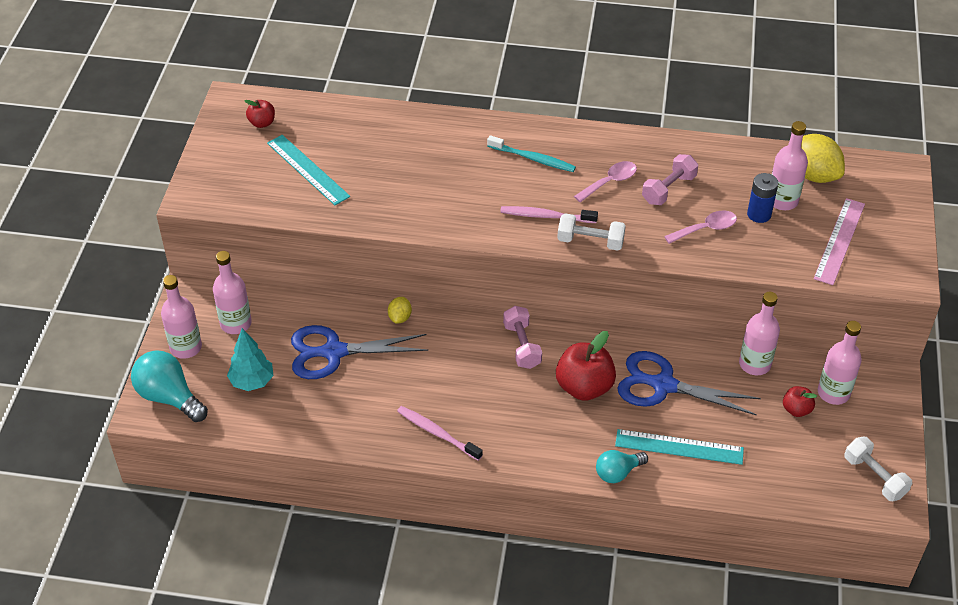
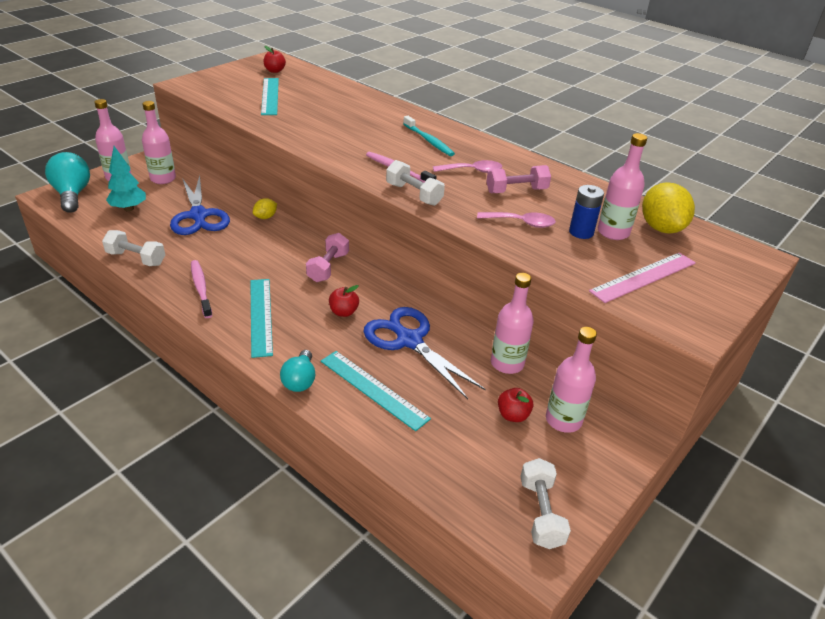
camera: 30 degrees right, 10 degrees down
(333, 352) = (198, 216): blue scissors -> blue scissors turned 135 degrees counterclockwise
(338, 435) = (136, 258): none -> white dumbbell
(521, 431) = (261, 316): none -> turquoise ruler
(584, 387) = (343, 312): red apple -> red apple, size x0.53
(617, 473) = (300, 381): turquoise light bulb -> turquoise light bulb turned 90 degrees counterclockwise

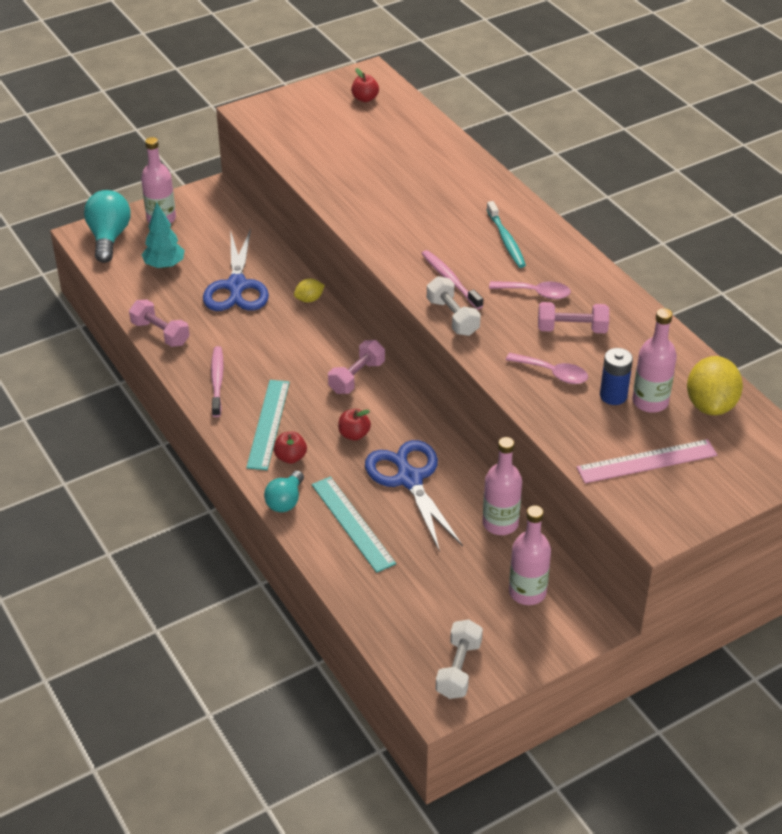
camera: 20 degrees right, 5 degrees up
(136, 258) = (160, 333): white dumbbell -> pink dumbbell
(163, 179) = (209, 227): pink bottle -> none
(270, 96) = (345, 143): turquoise ruler -> none
(513, 415) = (478, 577): red apple -> red apple (290, 457)

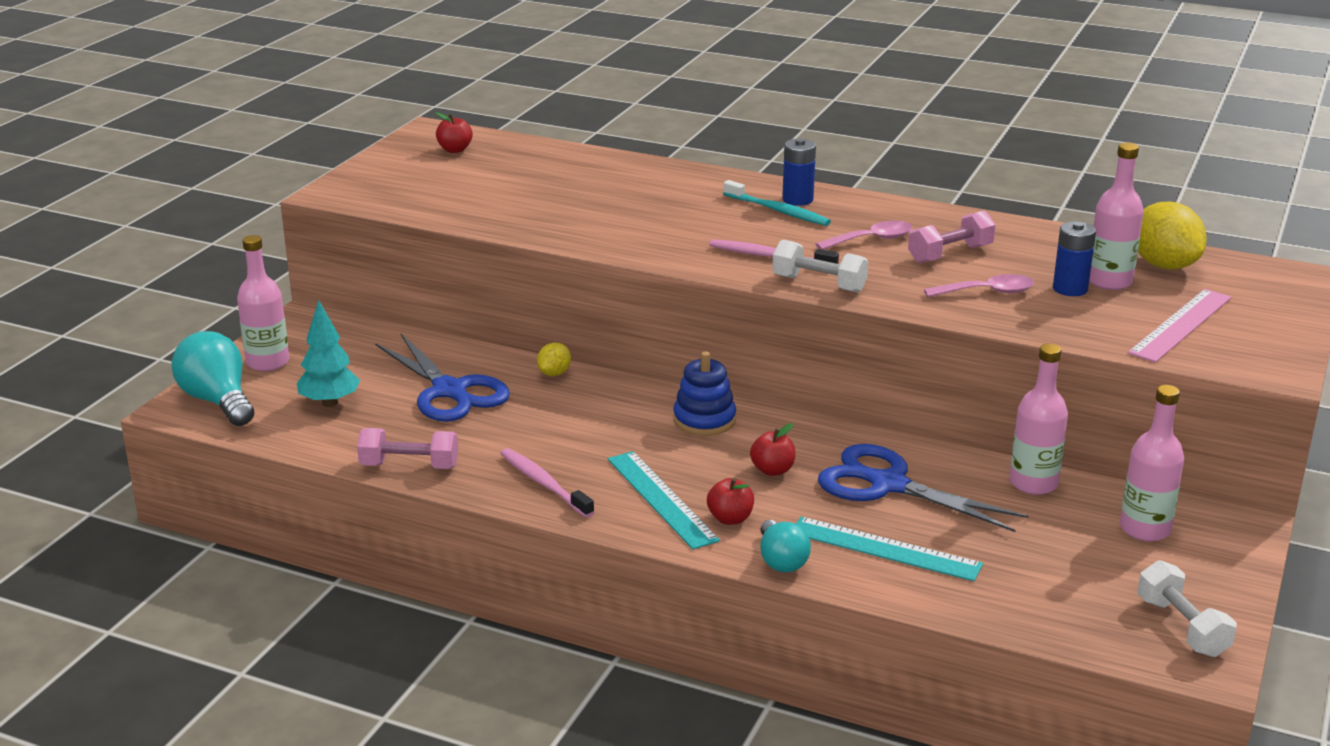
camera: 35 degrees left, 15 degrees down
(357, 377) = (704, 420): pink dumbbell -> blue stacking toy
(532, 235) = (797, 199): none -> blue battery

